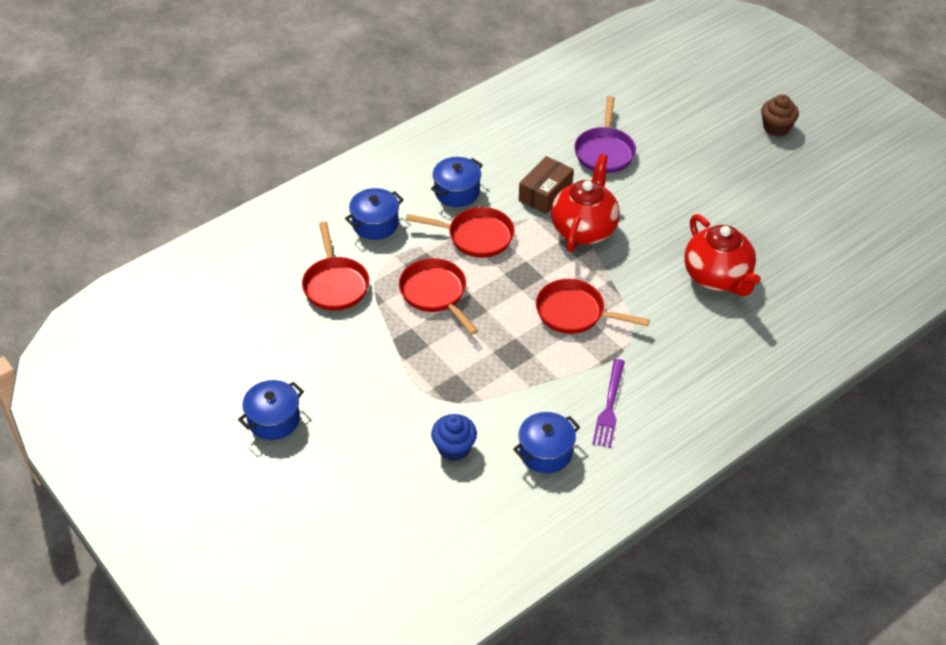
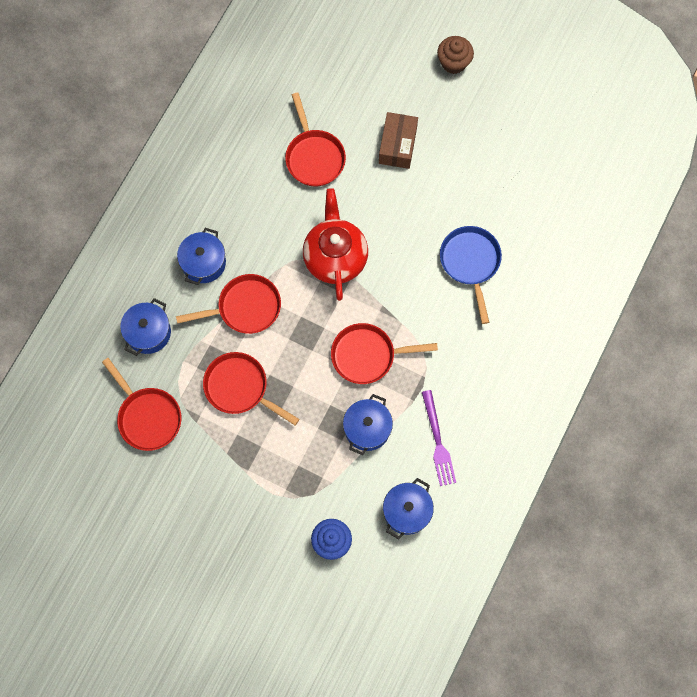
camera: 25 degrees left, 25 degrees up
(274, 420) = (169, 583): blue pot -> blue pot (367, 428)
(545, 193) = (283, 230): brown box -> brown box (397, 145)
(604, 151) = (314, 157): purple pan -> red pan
(718, 277) = (470, 263): red teapot -> blue pan

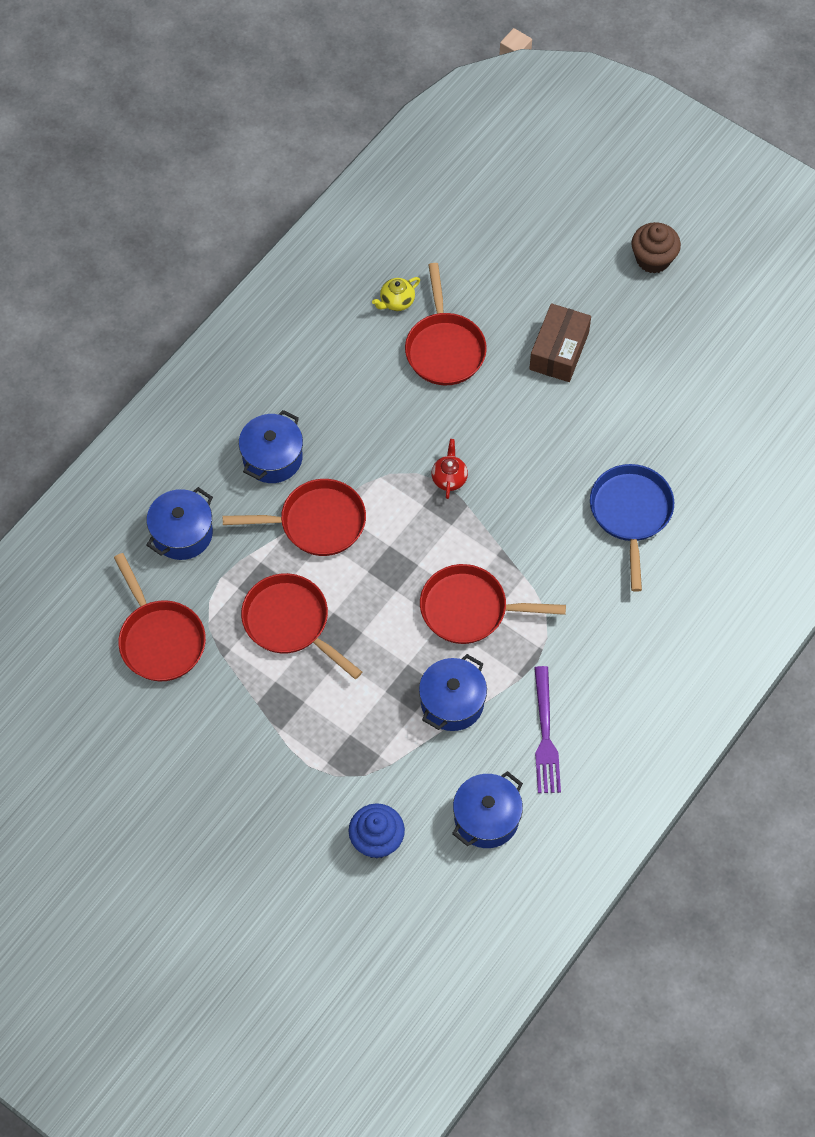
camera: 10 degrees right, 10 degrees down
(272, 126) = (396, 302): none -> yellow teapot
(335, 257) = (449, 478): red teapot -> red teapot, size x0.41

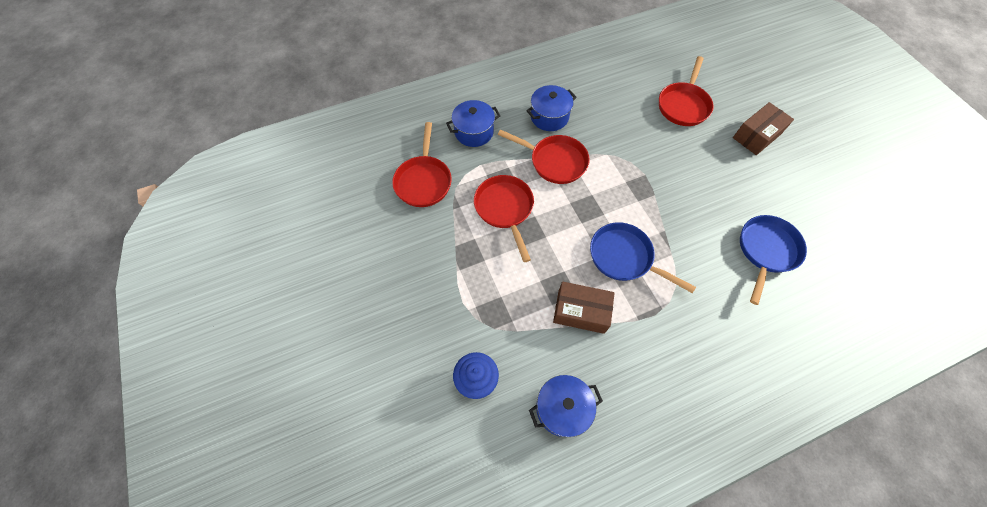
camera: 30 degrees right, 0 degrees up
(396, 302) = (666, 71): yellow teapot -> none
(449, 478) = (650, 174): red teapot -> none
(452, 702) = (580, 312): blue pot -> brown box
(470, 609) = (624, 257): red pan -> blue pan
(545, 734) = (636, 370): purple fork -> none
(653, 259) = (841, 112): brown cupcake -> none

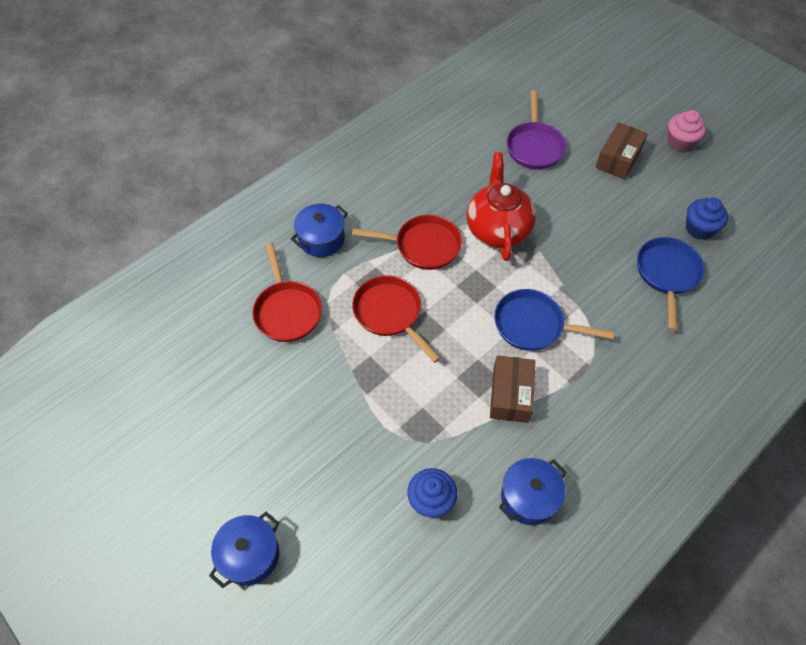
camera: 20 degrees left, 5 degrees down
(549, 117) = (398, 198): blue pot -> blue pot (250, 555)
(580, 312) = (510, 395): brown box -> brown box turned 75 degrees counterclockwise
(624, 166) = (497, 229): none -> red teapot
(683, 105) = (534, 146): red pan -> purple pan
(812, 219) = (699, 228): none -> blue cupcake
(821, 137) = (680, 142): none -> pink cupcake

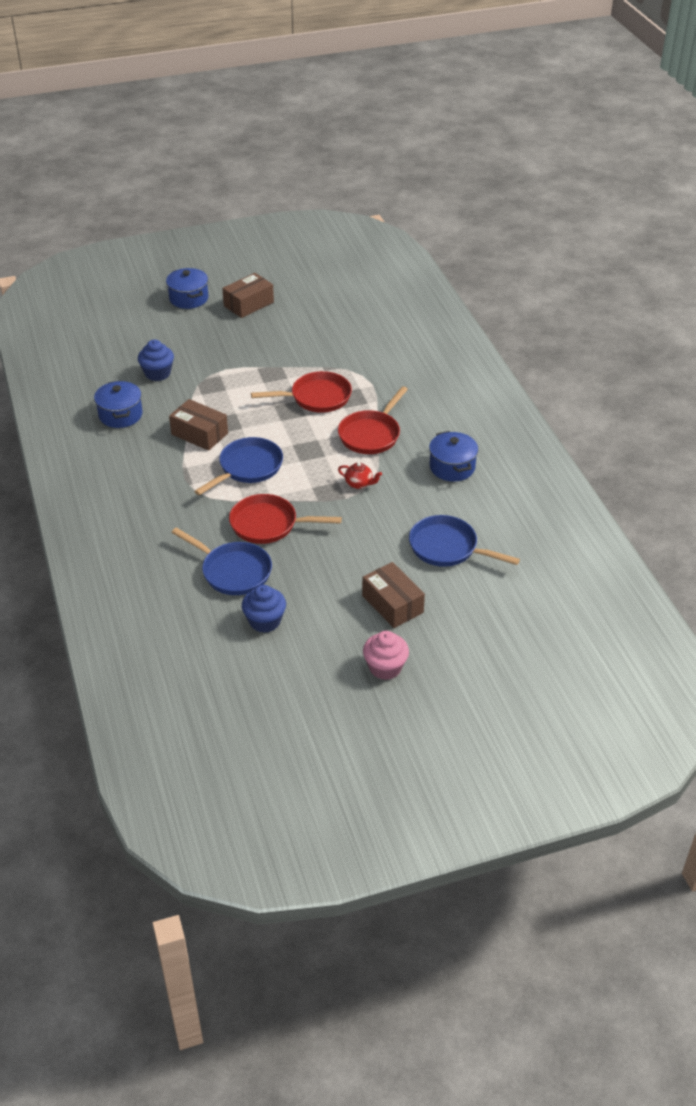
camera: 115 degrees right, 15 degrees down
(236, 469) = (248, 304): none -> brown box
(287, 310) = (357, 350): red pan -> red pan (268, 524)
(321, 239) = (416, 383): blue pot -> blue pot (452, 467)
(497, 229) = (359, 484): red teapot -> red teapot, size x0.41
(534, 146) = (447, 548): purple pan -> blue pan

